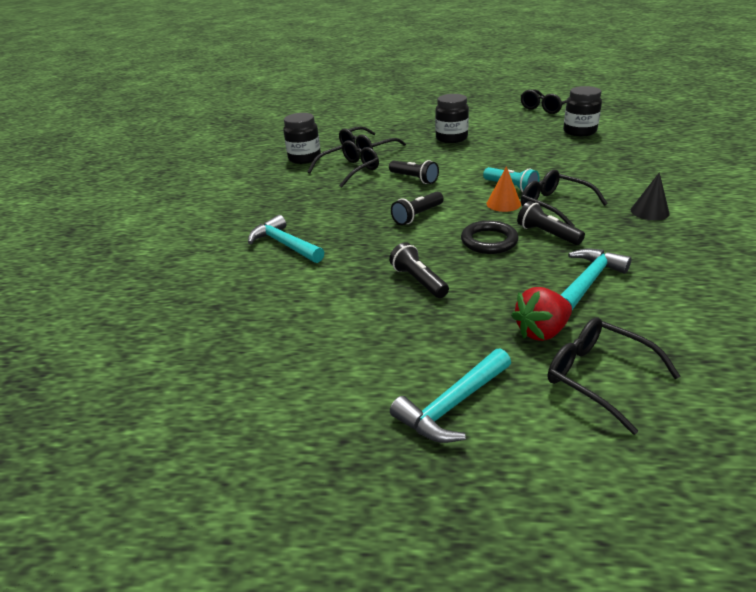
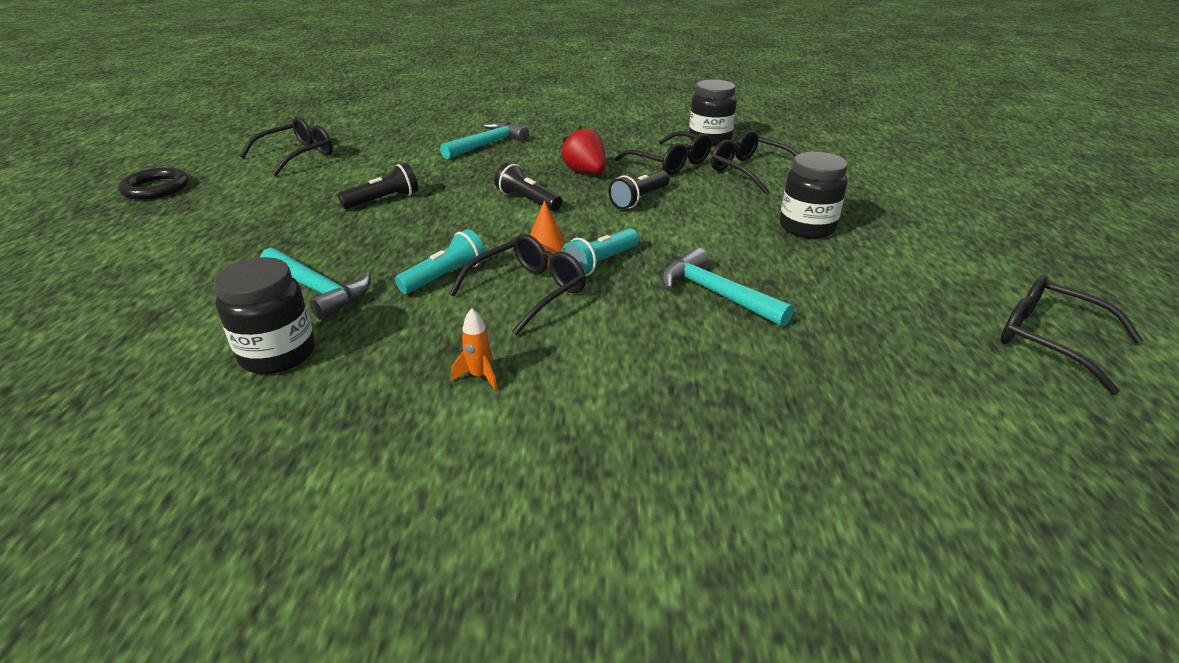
camera: 85 degrees right, 0 degrees up
(453, 405) = (198, 210): turquoise hammer -> turquoise hammer (716, 294)
(489, 241) = (446, 238): black ring -> black ring (156, 188)
(541, 331) = (253, 253): red strawberry -> red strawberry (585, 172)
(547, 234) = (445, 276): black flashlight -> turquoise flashlight
(579, 131) = (888, 363): black jar -> black jar (278, 354)
(598, 377) = (165, 273): black glasses -> black glasses (297, 155)
(649, 211) = (479, 376): black cone -> orange rocket

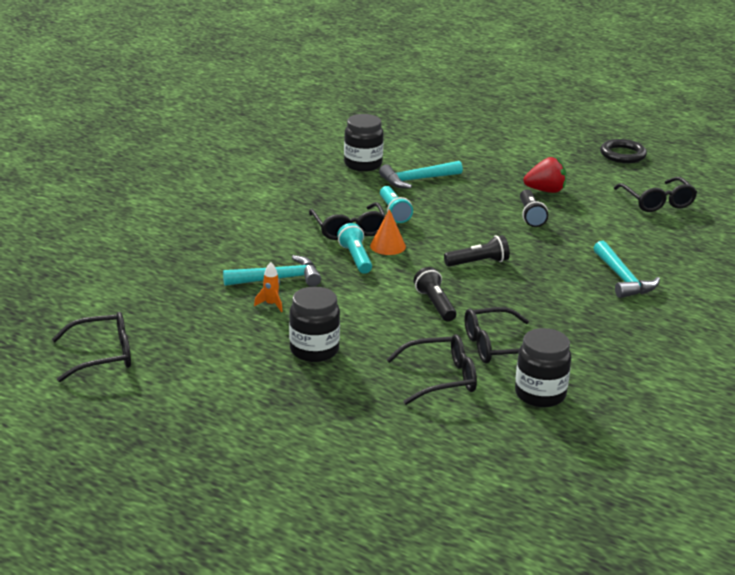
camera: 120 degrees right, 5 degrees down
(479, 376) = (288, 200): orange rocket -> orange rocket (271, 304)
(585, 172) = (514, 301): red strawberry -> red strawberry (545, 191)

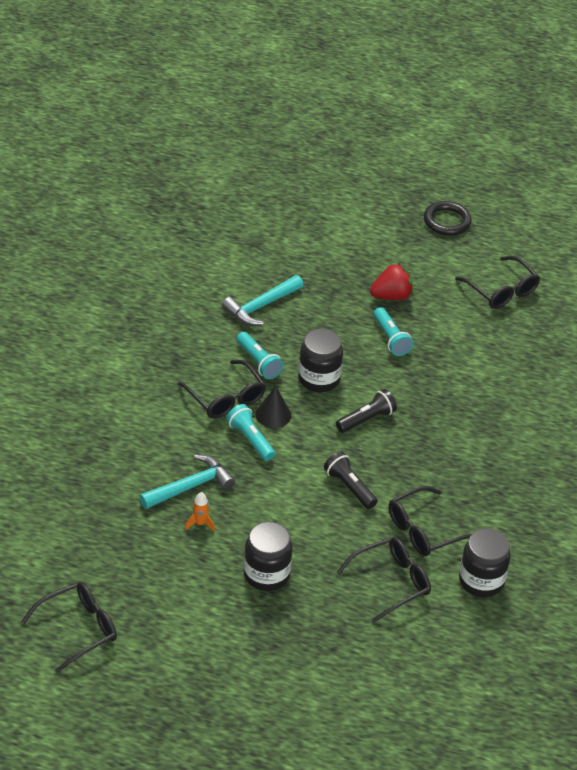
camera: 20 degrees left, 15 degrees up
(363, 164) = (197, 293): black jar -> black jar (319, 379)
(387, 246) = (273, 415): orange cone -> black cone
(530, 216) = (391, 339): black flashlight -> turquoise flashlight
(622, 279) = (503, 411): turquoise hammer -> none

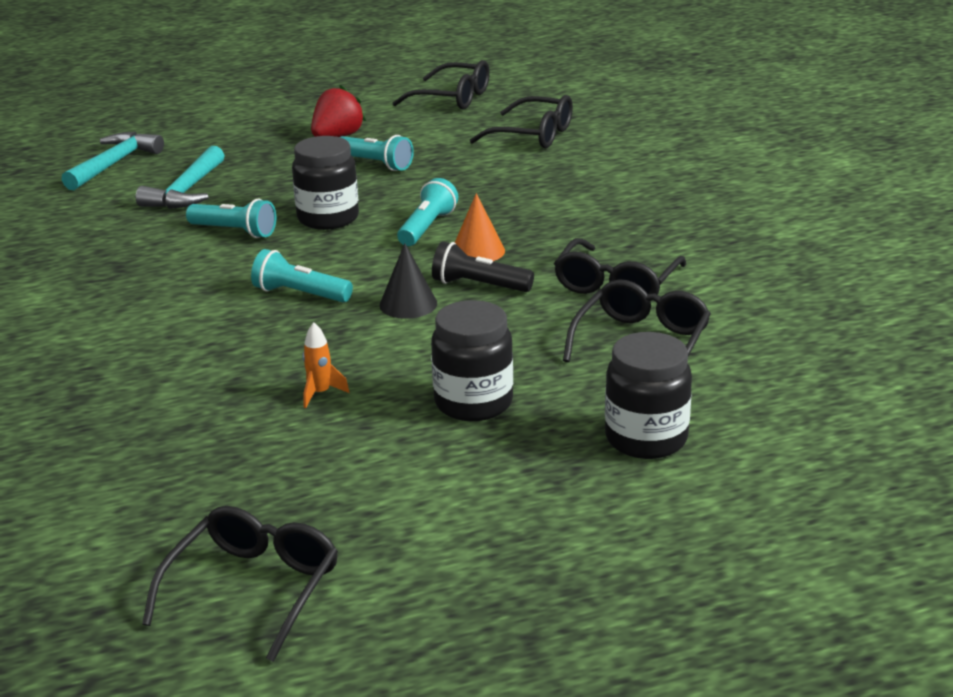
camera: 30 degrees left, 15 degrees down
(190, 486) = (265, 365): turquoise hammer -> turquoise hammer (114, 164)
(226, 398) = (225, 273): black glasses -> black glasses (533, 135)
(273, 415) = (305, 264): black cone -> black cone (408, 304)
(366, 419) = (427, 227): black flashlight -> turquoise flashlight
(375, 457) = (477, 251): none -> orange cone
(447, 221) = (333, 76): black ring -> none
(481, 581) = (741, 297): black jar -> black jar (646, 439)

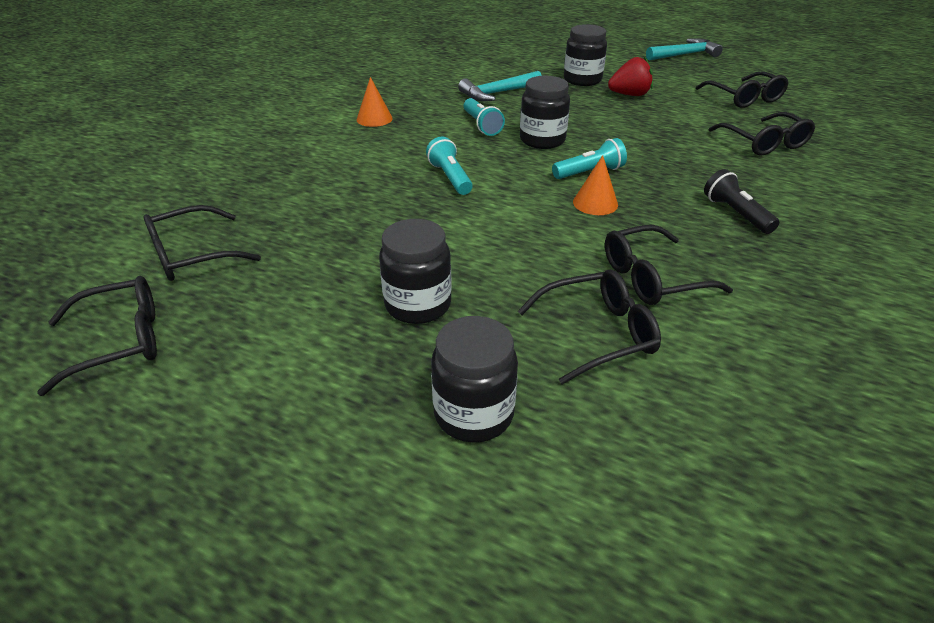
camera: 45 degrees right, 10 degrees up
(87, 279) = (374, 119): none -> orange cone
(114, 164) = (489, 65): turquoise hammer -> turquoise hammer (684, 55)
(163, 496) = (192, 255): none -> black glasses
(258, 140) = (582, 80): none -> black jar
(320, 393) = (355, 243): orange rocket -> none
(376, 164) = (625, 120): turquoise flashlight -> none
(408, 304) = (495, 215): black cone -> none
(478, 285) = (557, 226): black flashlight -> black flashlight (735, 213)

